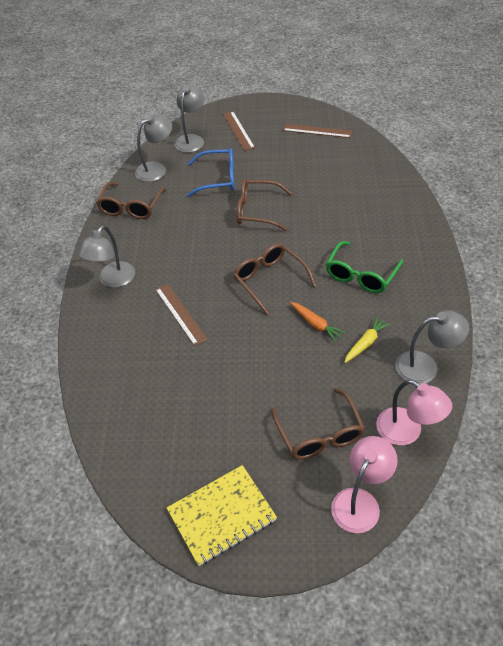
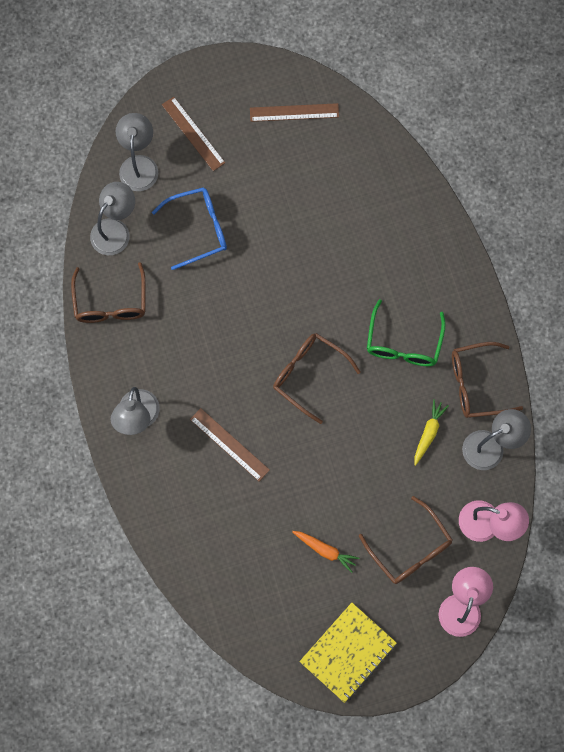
camera: 20 degrees left, 25 degrees up
(258, 211) = (263, 273): brown glasses -> brown glasses (477, 384)
(315, 324) = (373, 422): orange carrot -> orange carrot (325, 550)

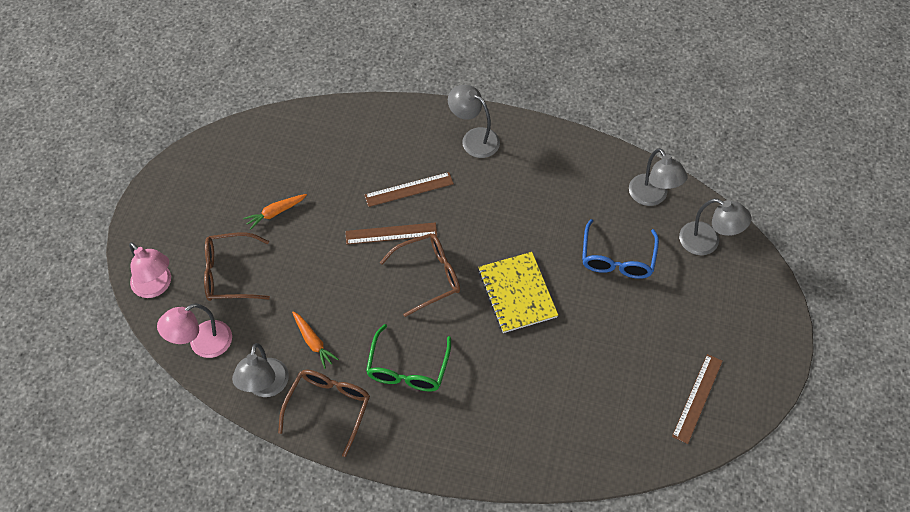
camera: 120 degrees right, 15 degrees down
(111, 302) = (586, 164): brown glasses -> none
(193, 133) = (718, 300): brown ruler -> brown ruler (391, 233)
(348, 652) = (188, 188): yellow notebook -> yellow notebook (517, 293)
(403, 342) = (408, 367): green glasses -> green glasses turned 120 degrees counterclockwise
(428, 433) = (313, 342): yellow carrot -> orange carrot

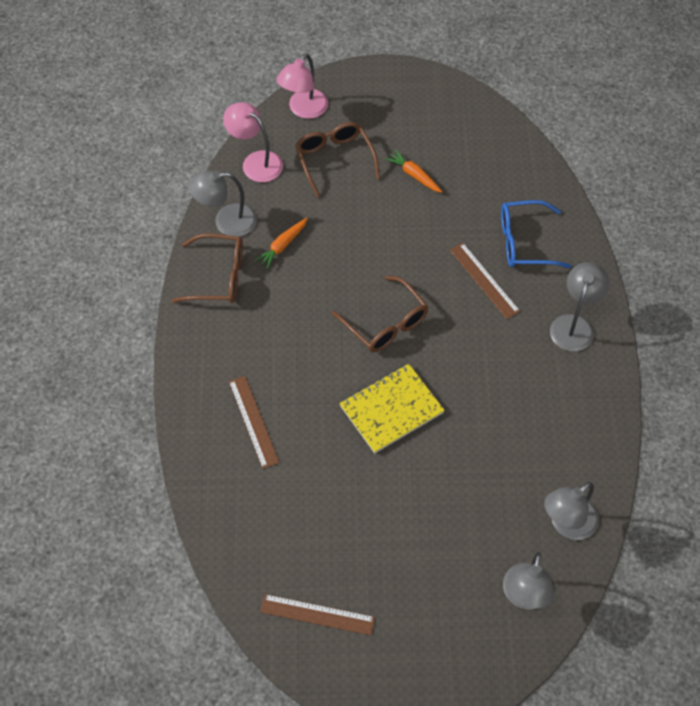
camera: 75 degrees right, 0 degrees up
(391, 233) = (425, 278): brown ruler -> brown ruler (253, 421)
(408, 367) = (277, 331): green glasses -> none
(617, 258) = (469, 501): blue glasses -> blue glasses (525, 242)

